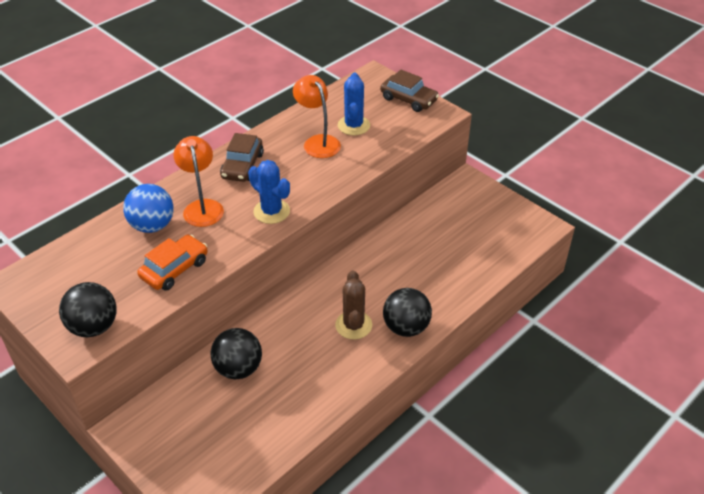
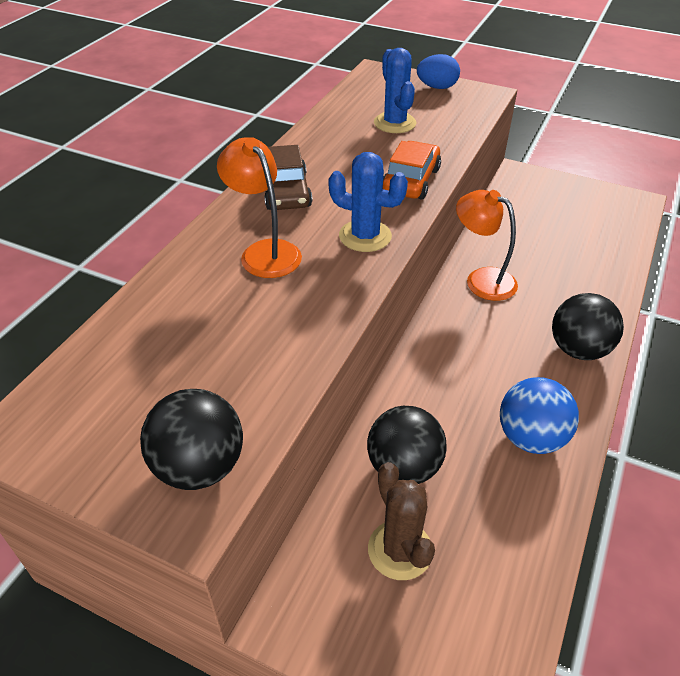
camera: 20 degrees left, 0 degrees up
(152, 225) = (206, 292): blue ball -> blue ball (530, 438)
(174, 269) = (278, 343): orange car -> orange car (411, 180)
(318, 142) = (364, 147): orange lamp -> orange lamp (481, 279)
(353, 325) = (514, 364): brown cactus -> brown cactus (400, 550)
(408, 99) = (437, 87): brown car -> blue egg

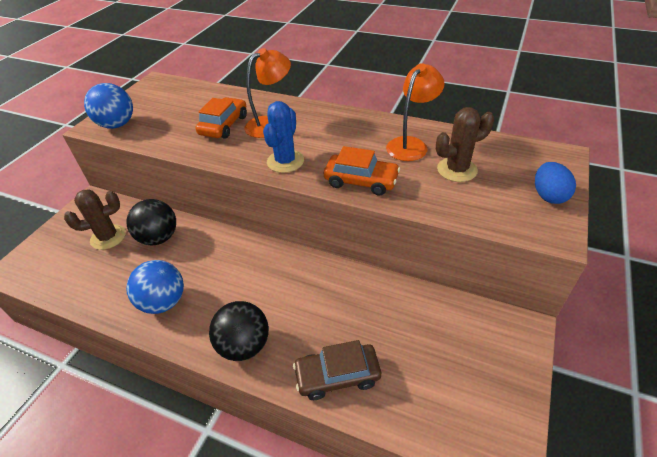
camera: 90 degrees right, 0 degrees up
(199, 467) = (117, 125): black ball -> blue ball
(252, 303) = (224, 125): none -> orange car
(286, 192) = (337, 125): brown car -> brown car (337, 376)
(394, 123) = (457, 170): blue cactus -> brown cactus
(481, 279) = (333, 284): orange lamp -> orange lamp (411, 144)

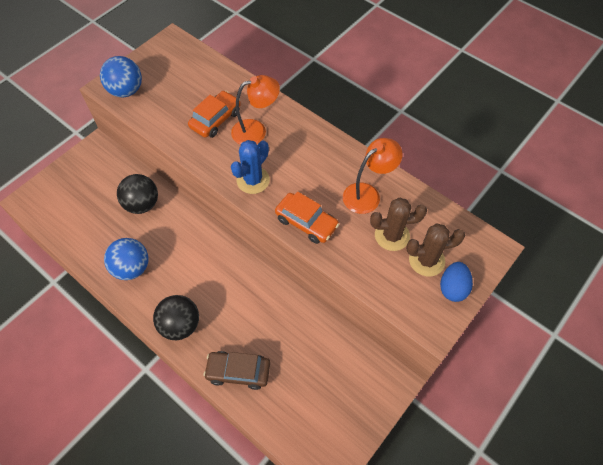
camera: 15 degrees right, 15 degrees up
(108, 237) = (103, 191): brown cactus -> brown cactus (426, 260)

